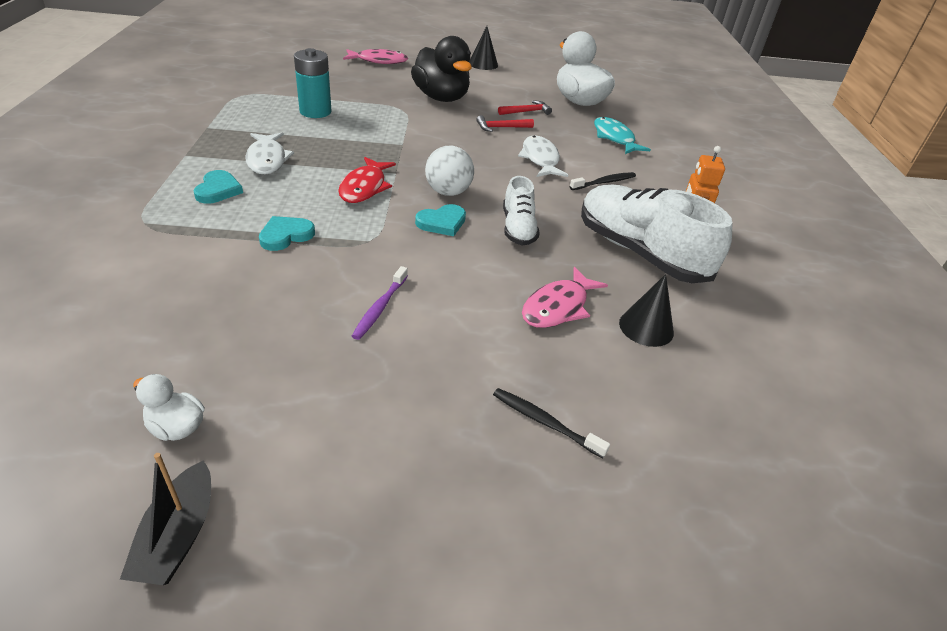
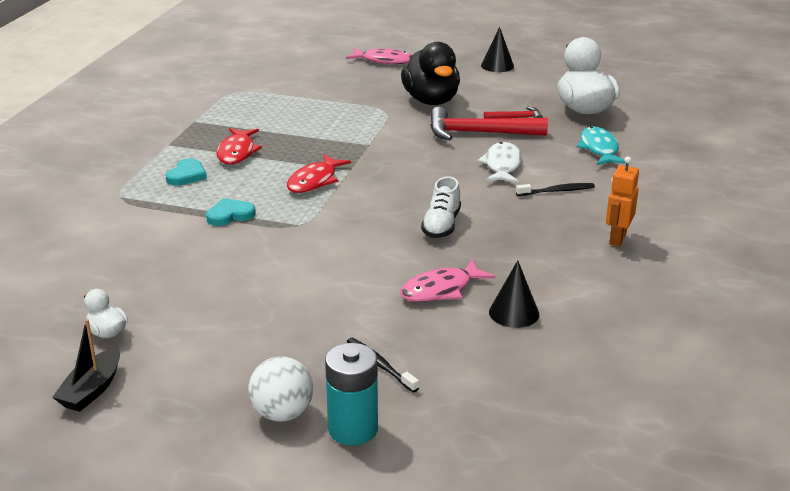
camera: 20 degrees right, 10 degrees down
(267, 160) = (237, 152): white fish -> red fish
(315, 112) = (298, 110): turquoise battery -> turquoise battery (353, 429)
(380, 308) = (285, 275): purple toothbrush -> none
(442, 223) = (371, 215): turquoise heart -> none
(448, 192) = (391, 190): white ball -> white ball (282, 413)
(501, 127) = (479, 133): red hammer -> red hammer, size x1.99
(640, 252) = (551, 254): white shoe -> none

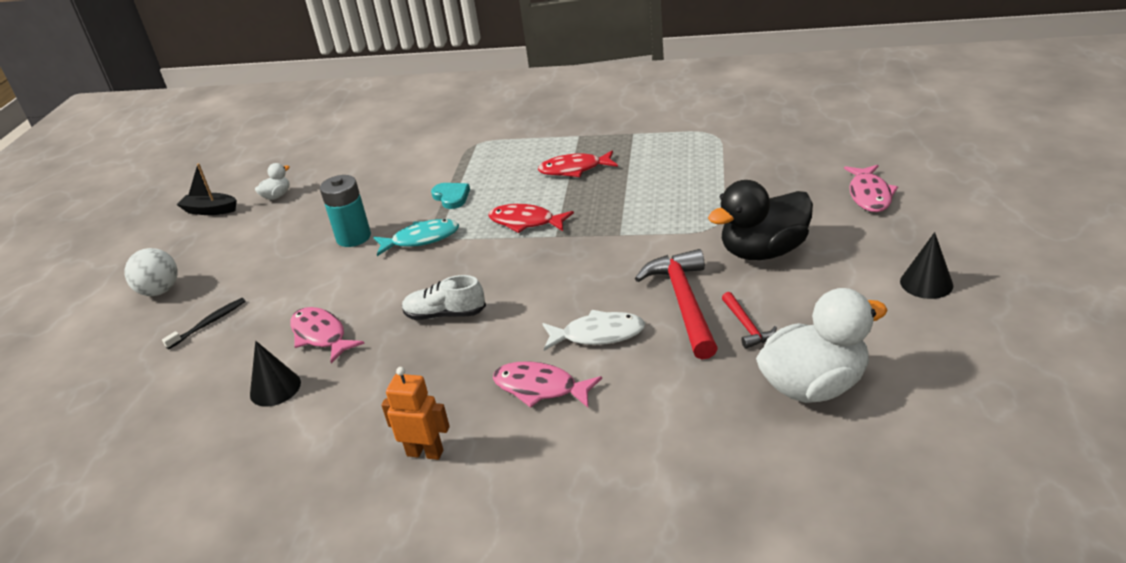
camera: 85 degrees right, 5 degrees up
(187, 175) = (521, 159): turquoise heart -> none
(353, 429) = (131, 327): turquoise battery -> turquoise battery (353, 237)
(557, 191) = (540, 388): black toothbrush -> pink fish
(599, 149) = (679, 414): turquoise fish -> turquoise fish (421, 239)

